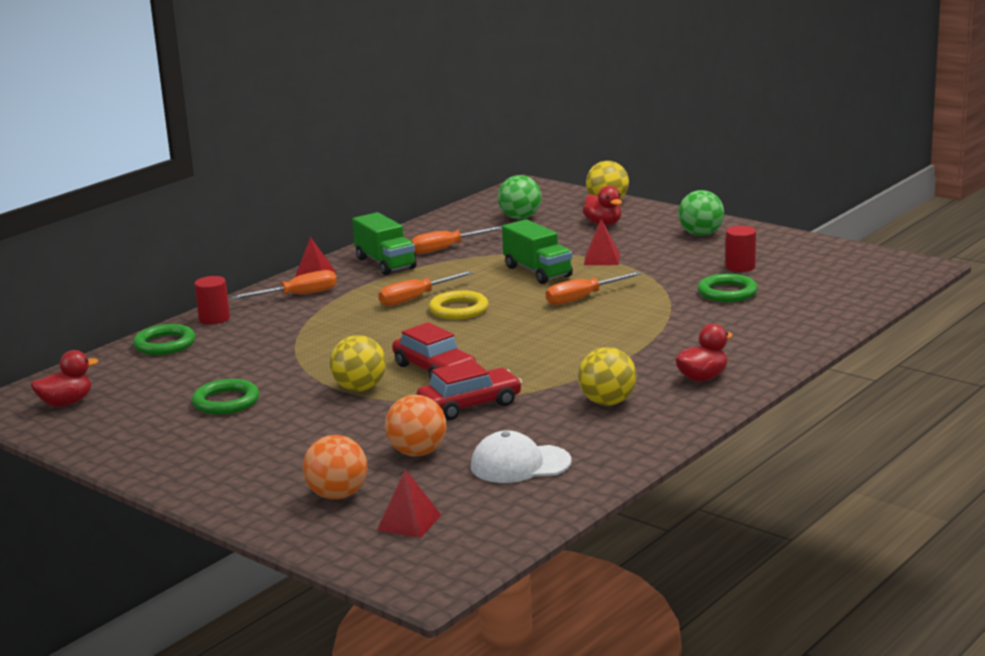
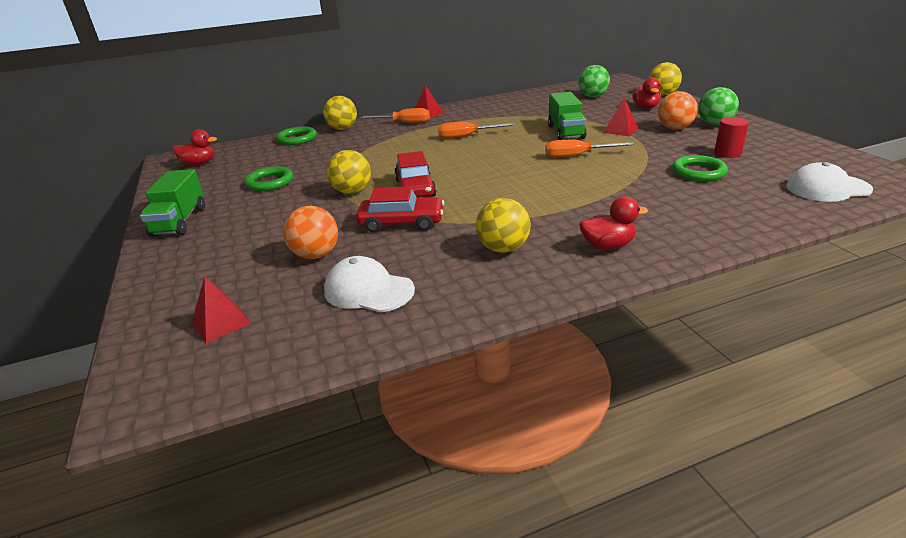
camera: 30 degrees right, 10 degrees up
(214, 319) = (342, 129): red cylinder -> yellow ball
(337, 495) = (218, 277): orange ball -> orange ball (674, 128)
(385, 263) = (477, 112): green truck -> green truck (179, 221)
(446, 248) = (524, 108): orange screwdriver -> none
(458, 310) = (483, 148): yellow ring -> none
(854, 286) = (827, 188): none -> white cap

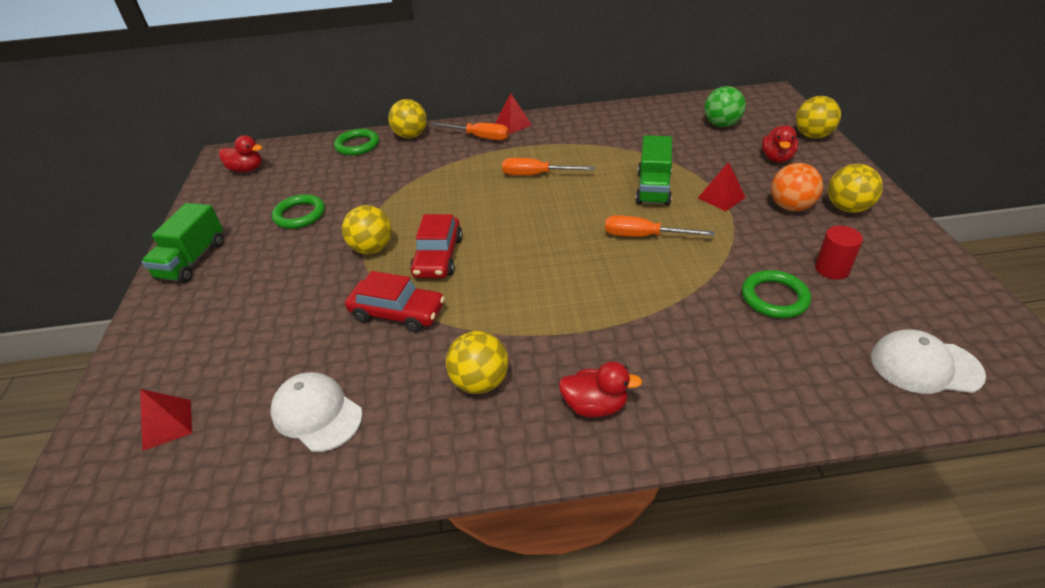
camera: 15 degrees right, 10 degrees up
(316, 255) = (292, 344): orange ball -> none
(714, 124) = (847, 208): green ball -> yellow ball

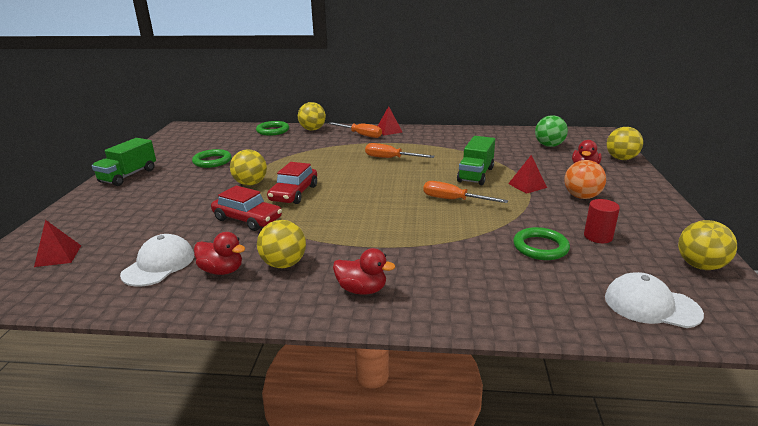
camera: 10 degrees right, 15 degrees down
(247, 169) = (192, 135): red duck -> red duck (222, 270)
(317, 413) = (159, 264): white cap -> white cap turned 60 degrees clockwise
(847, 208) = (629, 203): yellow ball -> yellow ball (700, 266)

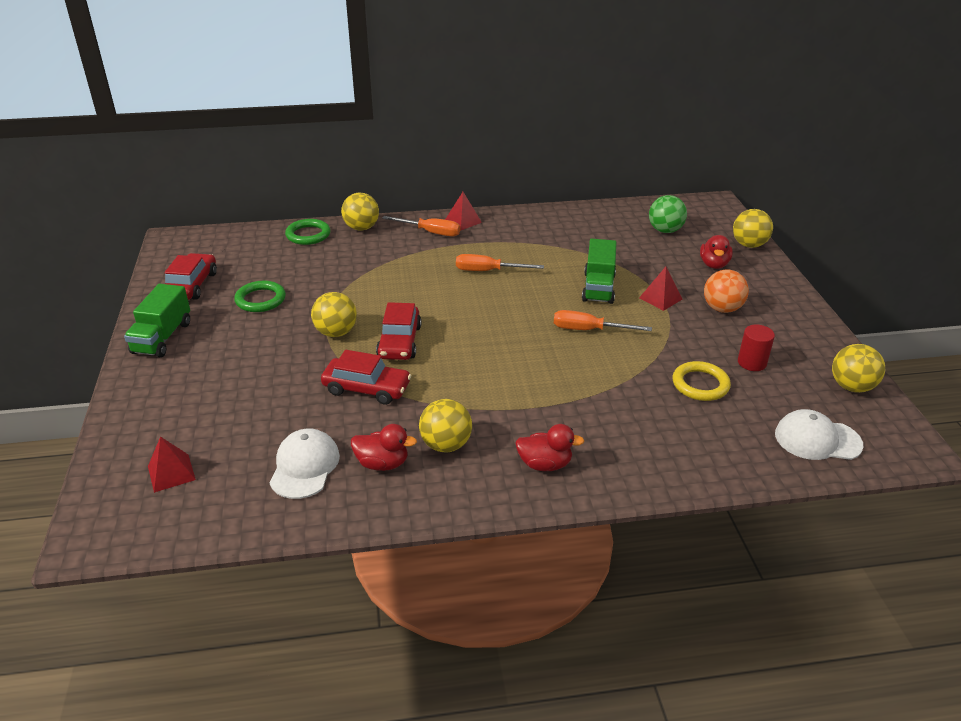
camera: 15 degrees left, 10 degrees up
(173, 150) = (191, 285): none -> red car
(540, 247) = (700, 384): green ring -> yellow ring

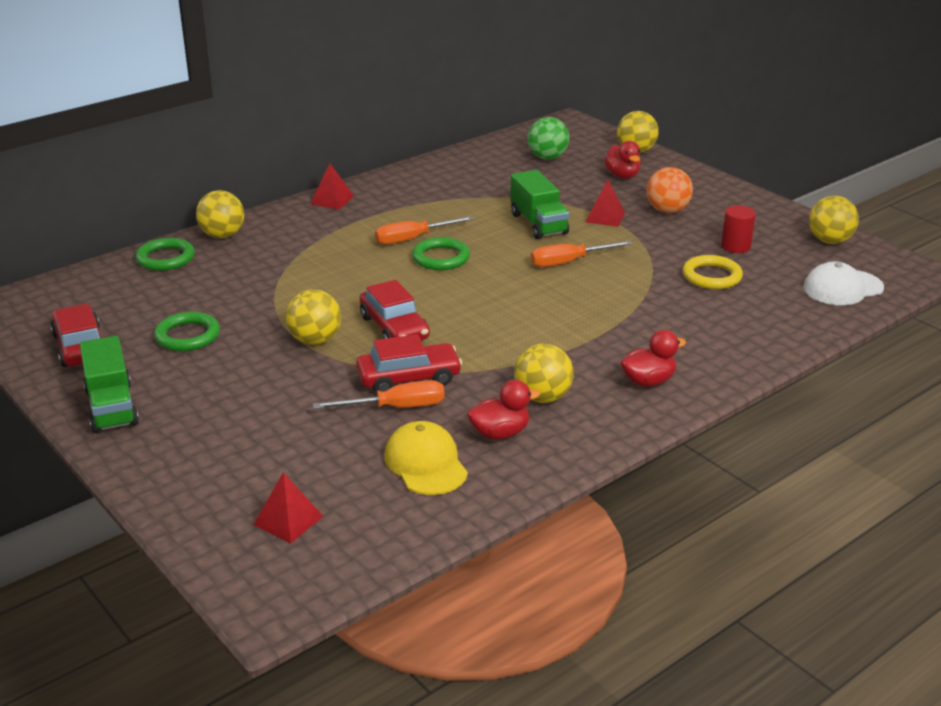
camera: 30 degrees left, 5 degrees down
(305, 466) = (426, 463): white cap -> yellow cap
(430, 232) = (308, 219): orange screwdriver -> orange screwdriver (396, 407)
(492, 294) = (441, 258): none -> green ring

